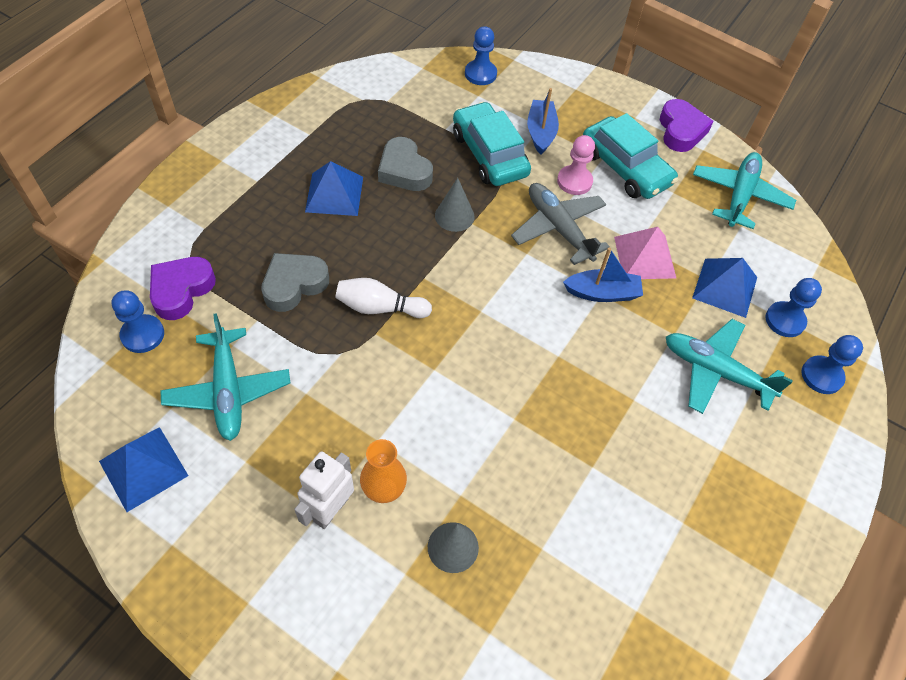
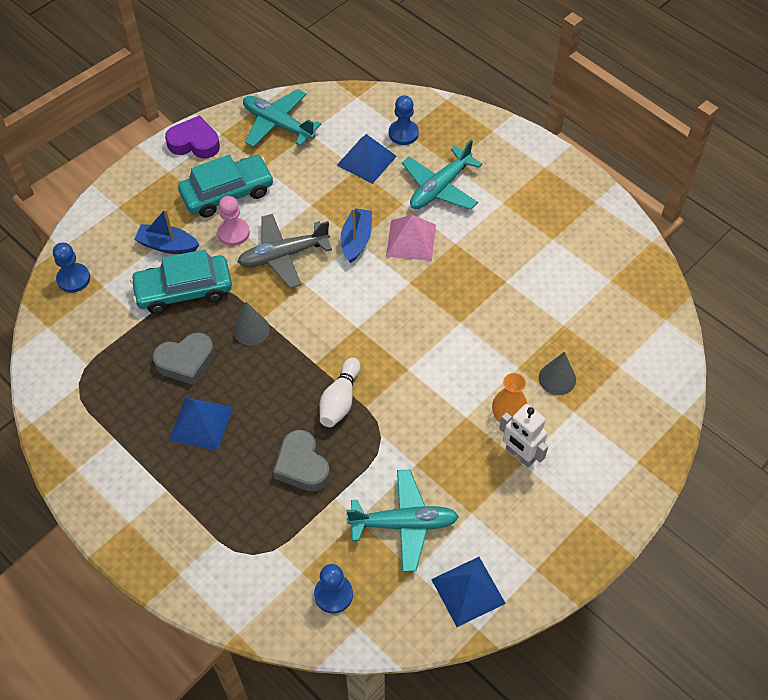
camera: 75 degrees left, 0 degrees up
(181, 290) = (289, 561): purple heart -> none
(644, 257) = (326, 203): pink pyramid -> pink pyramid (411, 240)
(821, 376) = (453, 127): blue pawn -> none

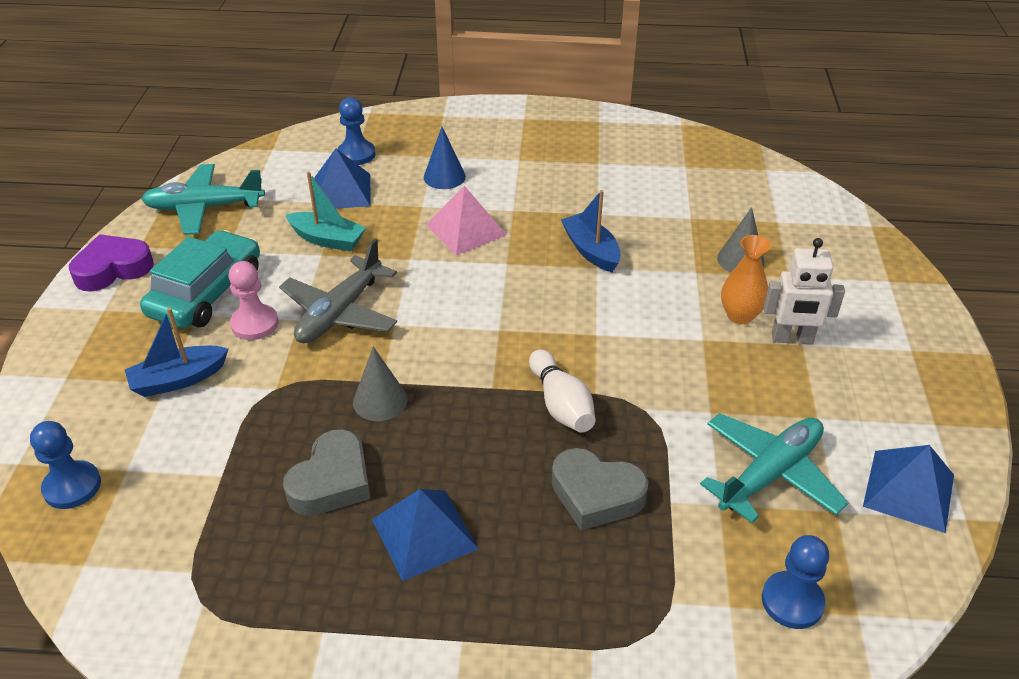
camera: 40 degrees left, 15 degrees down
(184, 290) = (249, 411): turquoise car -> none
(324, 195) = (327, 239): none -> turquoise boat
(356, 240) = (408, 258): blue boat -> blue boat (591, 250)
(440, 187) = (444, 177): turquoise plane -> blue cone

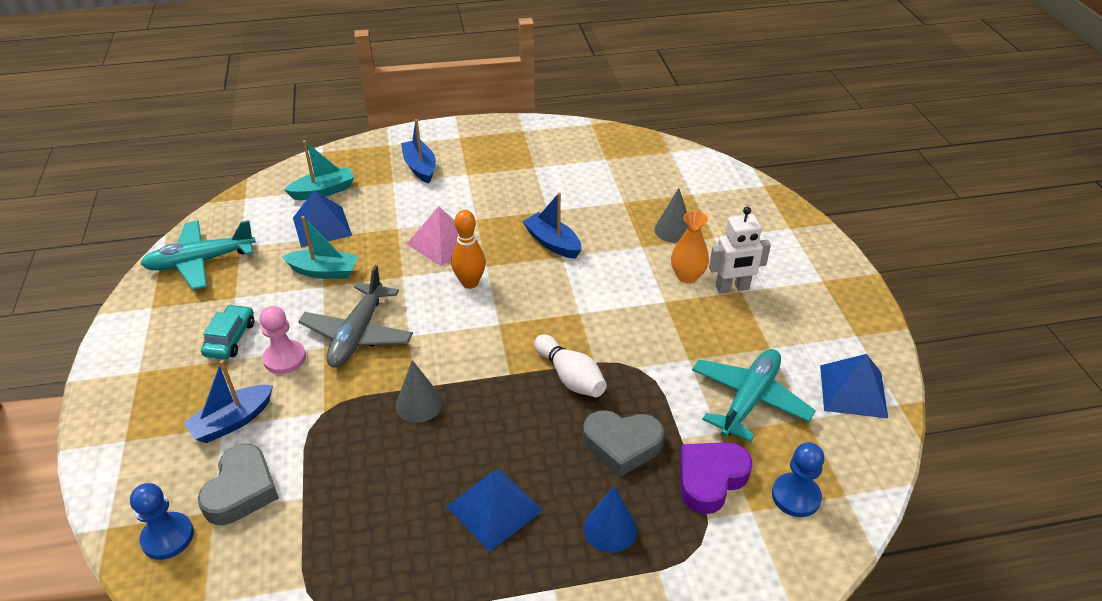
camera: 15 degrees left, 0 degrees up
(113, 269) = (133, 333): purple heart -> purple heart (710, 479)
(206, 293) = (230, 338): turquoise car -> turquoise car, size x0.57
(332, 481) = (401, 481): grey heart -> grey heart (241, 490)
(356, 154) = (323, 191): blue pawn -> turquoise boat
(444, 177) = (408, 199): blue cone -> blue cone (610, 529)
(469, 145) = (420, 167): none -> blue boat
(481, 279) = (470, 283): none -> orange bowling pin

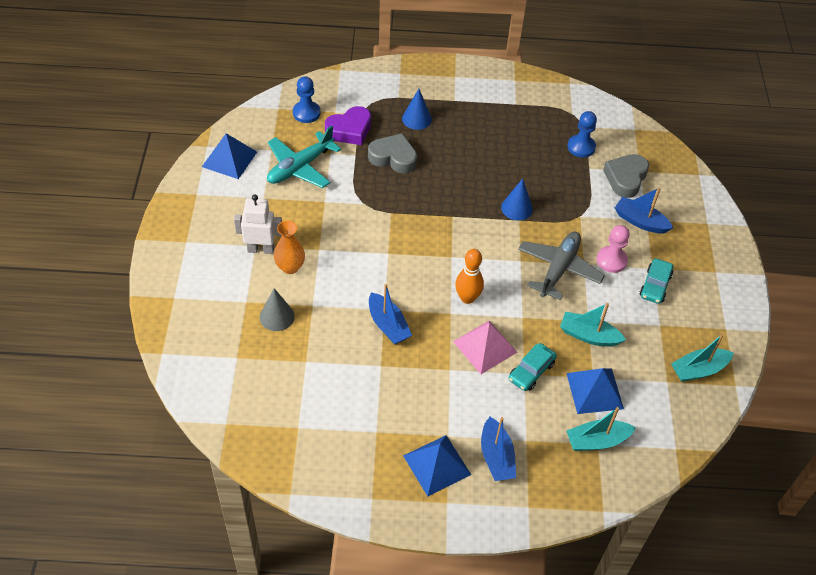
camera: 170 degrees left, 10 degrees up
(168, 537) = (662, 162): blue pawn -> blue pawn (581, 147)
(200, 262) = (698, 370): turquoise plane -> turquoise boat
(232, 421) = (640, 221): blue boat -> blue boat turned 120 degrees counterclockwise
(390, 231) = (531, 371): none -> turquoise car
(419, 404) = (516, 208): grey cone -> blue cone
(494, 508) = (478, 140): blue pyramid -> blue pyramid (437, 465)
(570, 377) = (411, 205): white bowling pin -> none

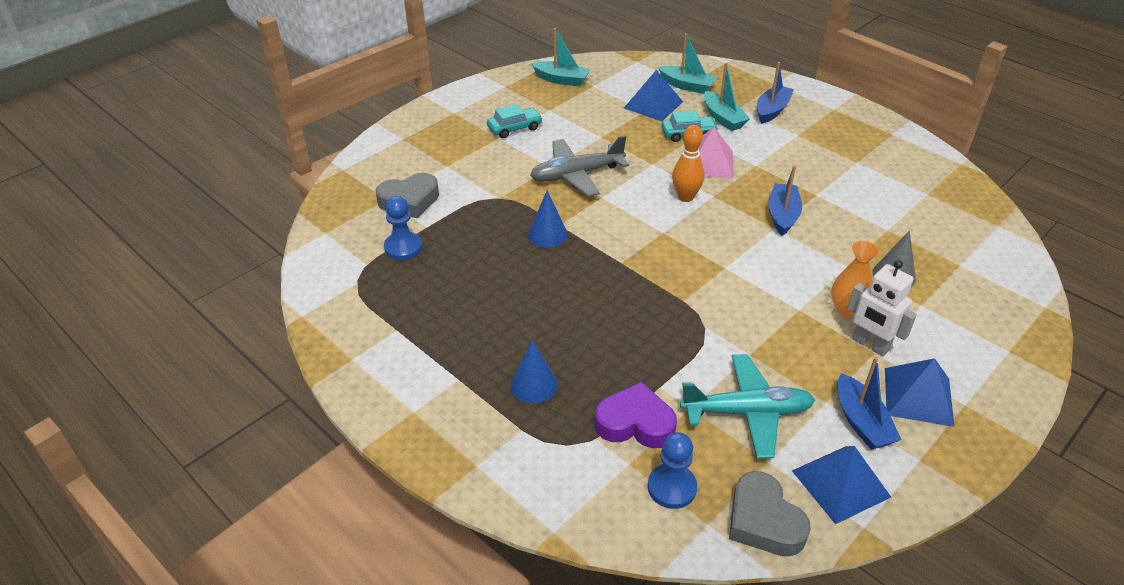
camera: 135 degrees left, 10 degrees down
(393, 157) = (617, 355): grey heart -> grey heart (763, 521)
(437, 465) = (823, 126): blue pyramid -> blue pyramid (918, 396)
(588, 335) = (614, 129): turquoise boat -> turquoise boat (723, 118)
(611, 260) = (523, 158): pink pawn -> none
(640, 221) = (454, 167): blue boat -> blue boat (861, 422)

